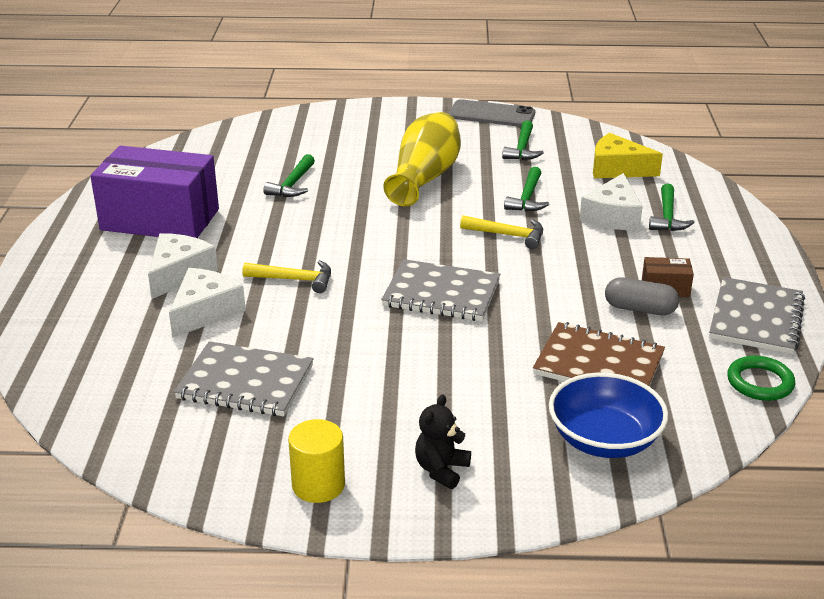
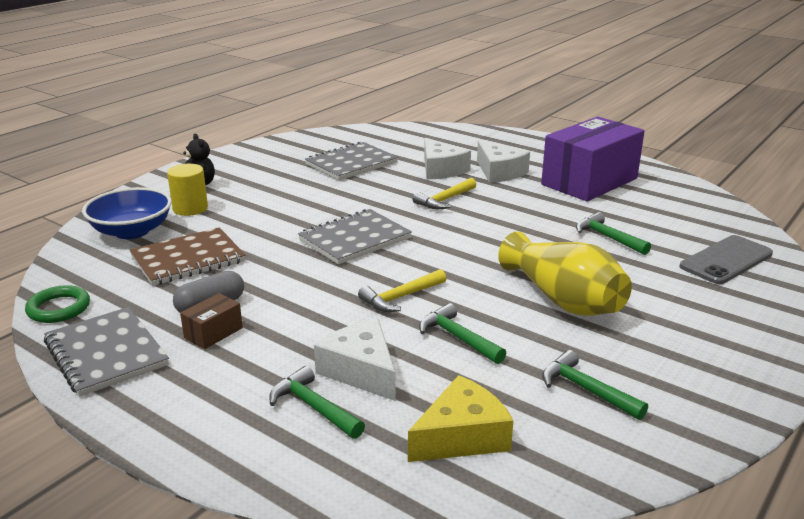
camera: 125 degrees right, 5 degrees down
(318, 485) = (243, 159): yellow cylinder -> yellow cylinder (190, 208)
(491, 114) = (720, 414): grey phone -> grey phone (726, 260)

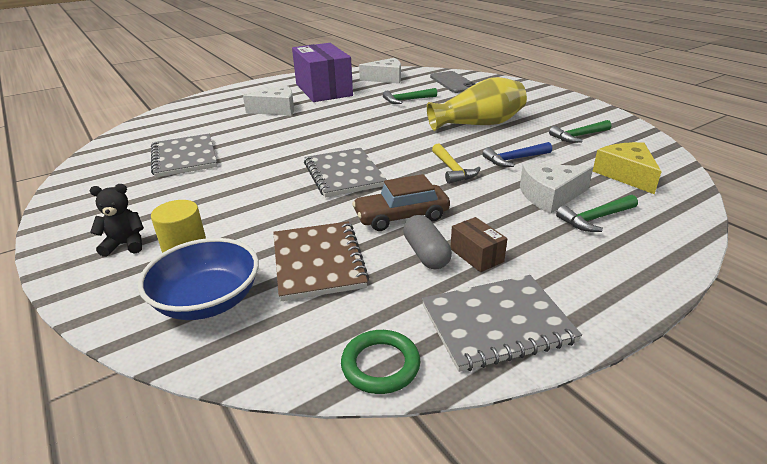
camera: 70 degrees left, 5 degrees up
(277, 283) = (401, 216): none -> brown car
(441, 169) = (246, 126): white cheese -> white cheese (386, 78)
(444, 200) = (305, 133): yellow hammer -> none
(458, 337) = (514, 159): green hammer -> blue hammer

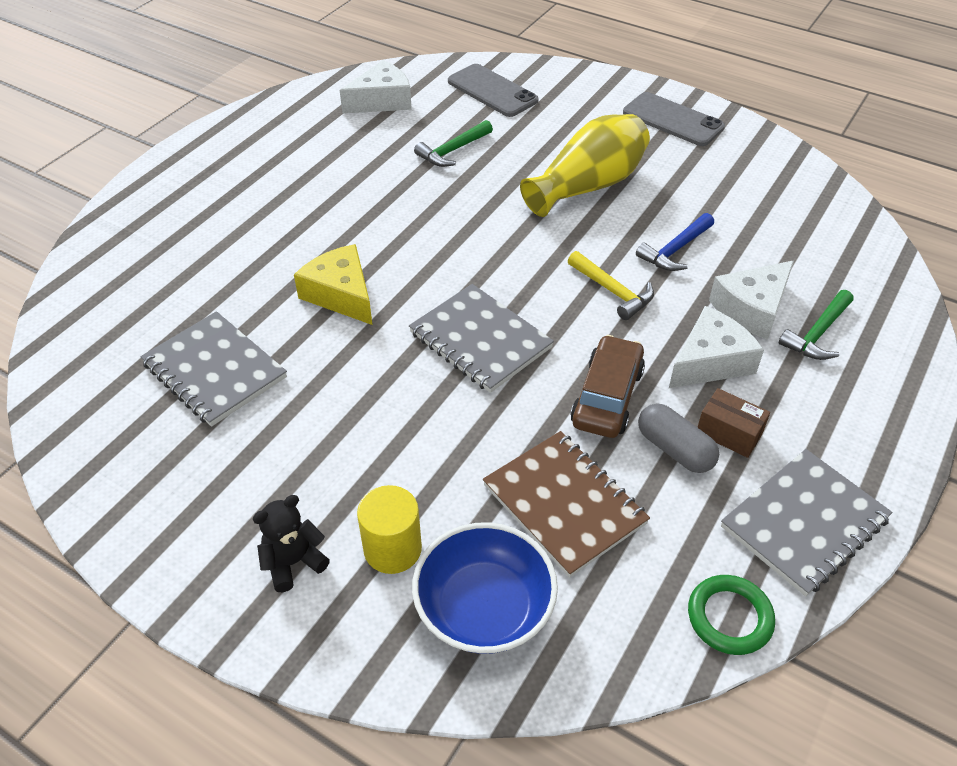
camera: 25 degrees left, 15 degrees up
(277, 110) = (266, 220): white cheese -> white cheese (710, 361)
(323, 90) = (302, 152): purple box -> none
(401, 216) = (607, 397): brown car -> brown car turned 150 degrees clockwise
(562, 106) = (673, 120): none -> grey phone
(578, 136) = (725, 182): green hammer -> none
(626, 175) = (813, 245): yellow cheese -> yellow cheese (341, 294)

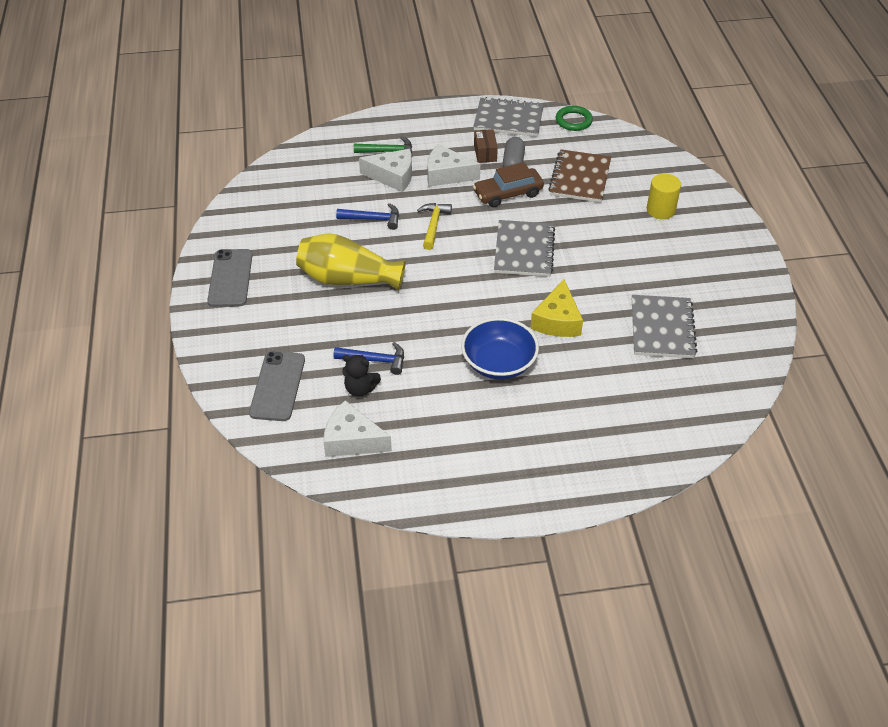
camera: 130 degrees left, 0 degrees up
(293, 562) = (703, 231): black teddy bear -> black teddy bear (360, 389)
(452, 151) = (375, 360): green hammer -> blue hammer
(484, 608) = (649, 174): blue bowl -> blue bowl (499, 363)

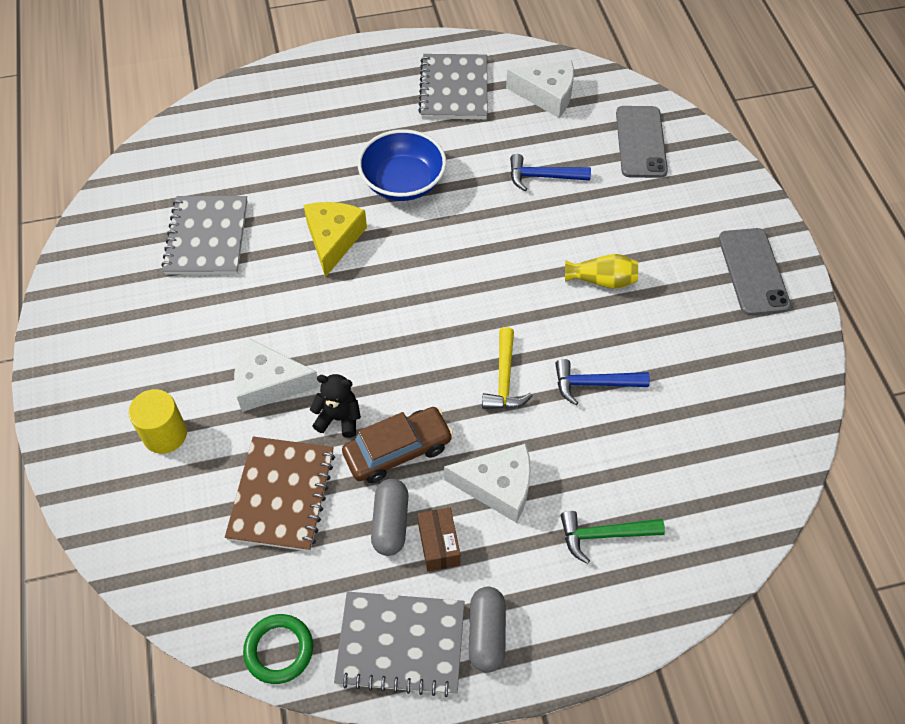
camera: 175 degrees right, 10 degrees up
(348, 279) = (602, 280): yellow vase -> yellow vase, size x0.53
(360, 389) = (551, 144): black teddy bear -> black teddy bear (339, 418)
(392, 176) = (584, 475): white cheese -> white cheese (269, 383)
(462, 120) = (487, 634): none -> grey capsule
(524, 250) = (373, 343): grey notebook -> grey notebook (454, 89)

